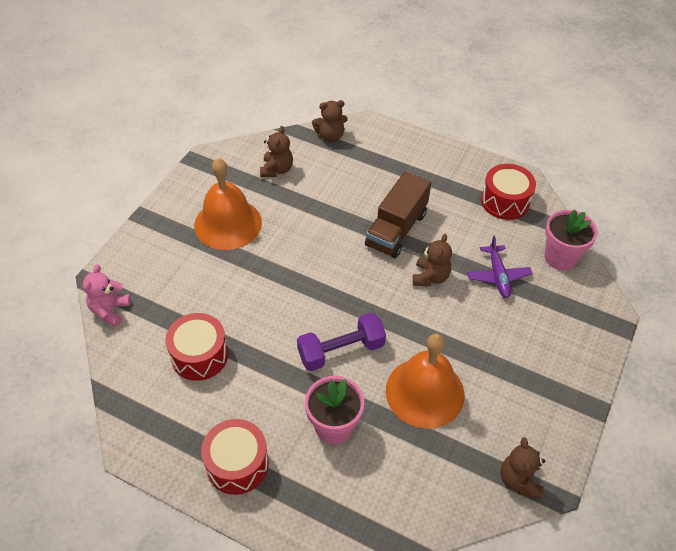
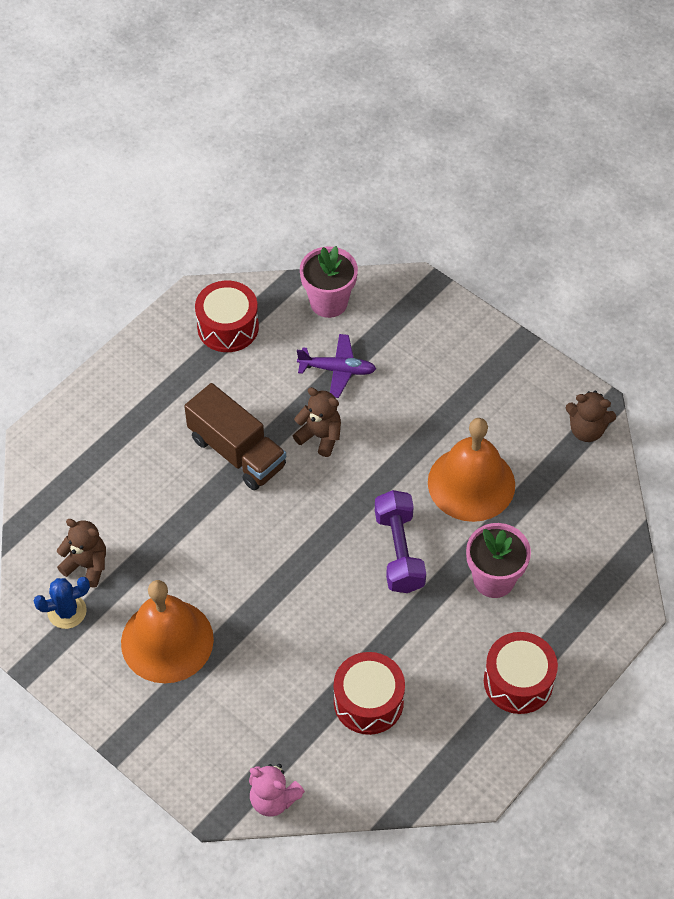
camera: 75 degrees left, 5 degrees up
(239, 168) = (67, 611): none -> blue cactus
(330, 136) = (45, 488): brown teddy bear -> none

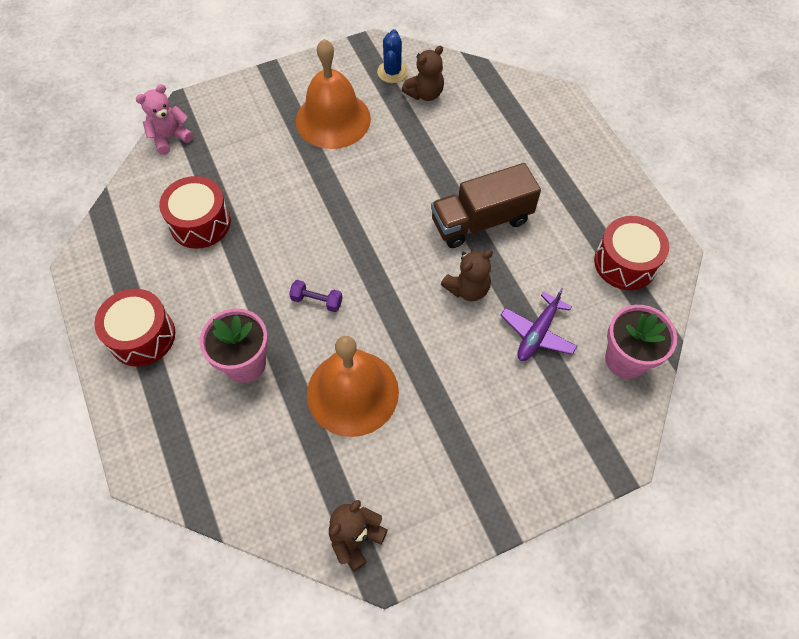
camera: 115 degrees right, 5 degrees up
(399, 551) = (317, 301): purple dumbbell -> purple dumbbell, size x0.52

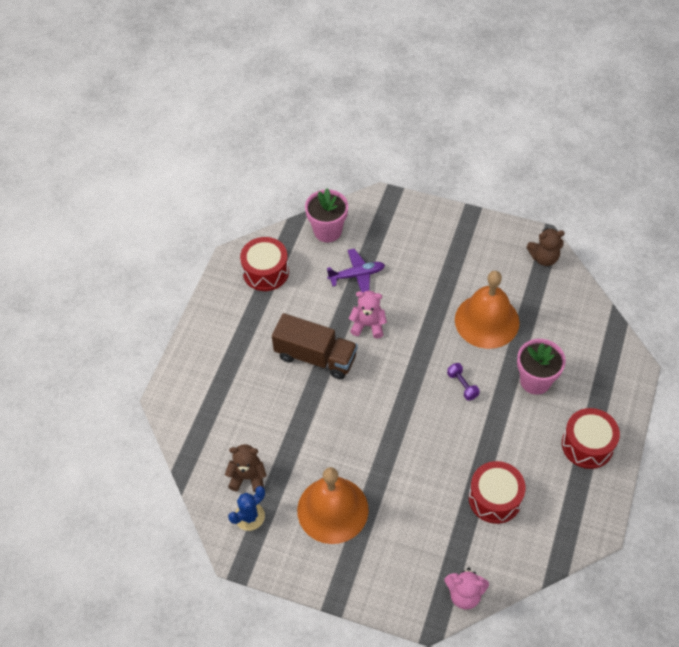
camera: 135 degrees left, 5 degrees down
(467, 289) = (368, 325): brown teddy bear -> pink teddy bear

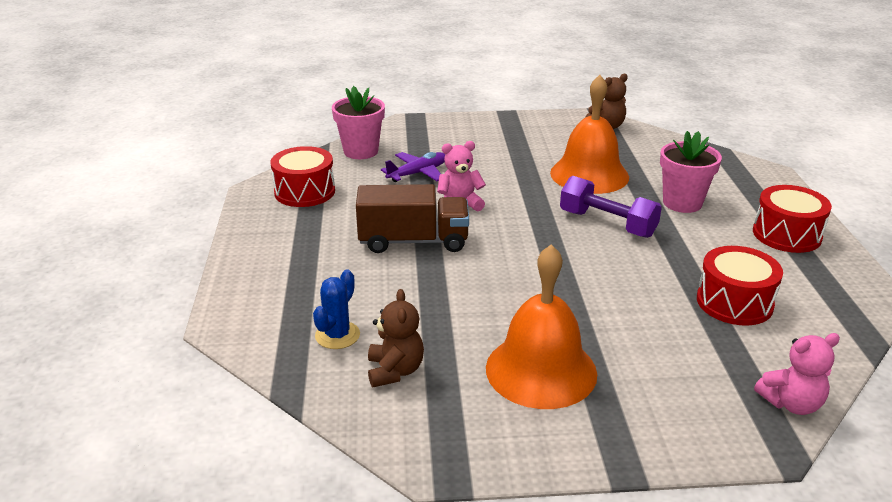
camera: 25 degrees left, 25 degrees down
(248, 477) = (395, 371): brown teddy bear -> brown teddy bear turned 105 degrees clockwise
(249, 516) = (425, 412): blue cactus -> blue cactus (337, 335)
(462, 385) = (607, 224): purple dumbbell -> purple dumbbell, size x1.90

